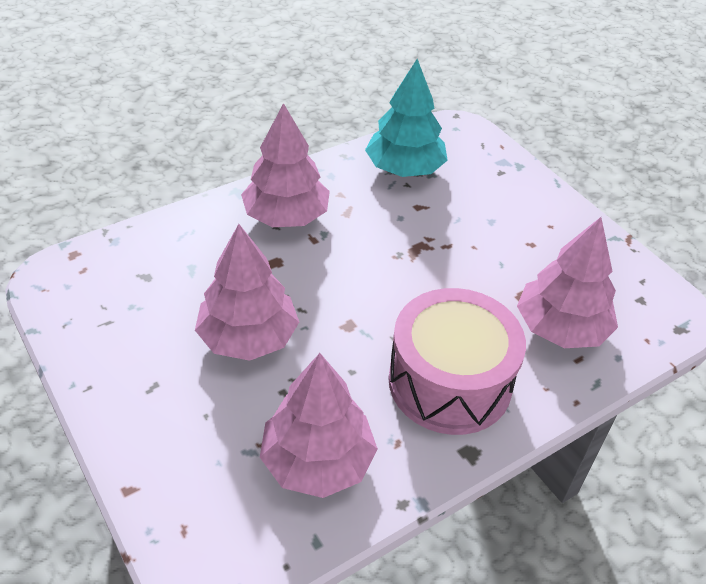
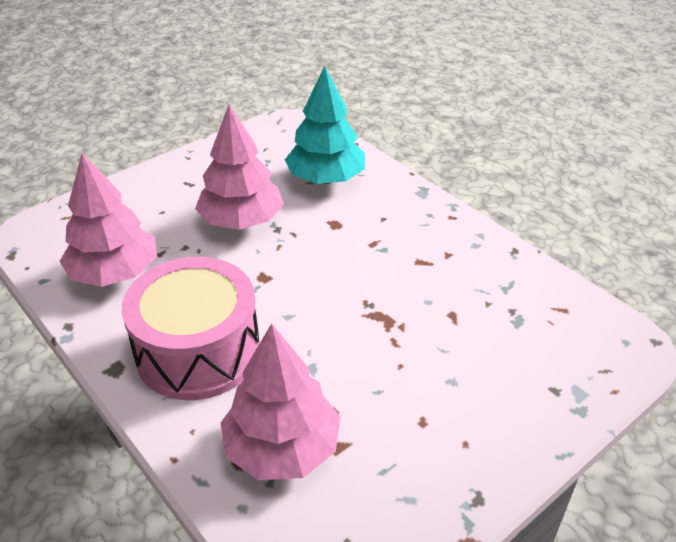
camera: 85 degrees right, 5 degrees down
(286, 216) = (399, 222): pink tree -> none
(405, 169) = (515, 299): turquoise tree -> turquoise tree (326, 179)

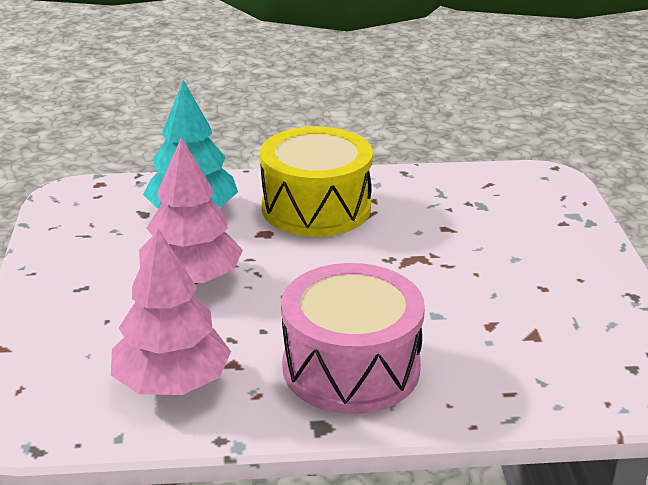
camera: 55 degrees left, 10 degrees down
(282, 448) = (512, 362): pink tree -> none
(399, 230) = (316, 208): none -> yellow drum

